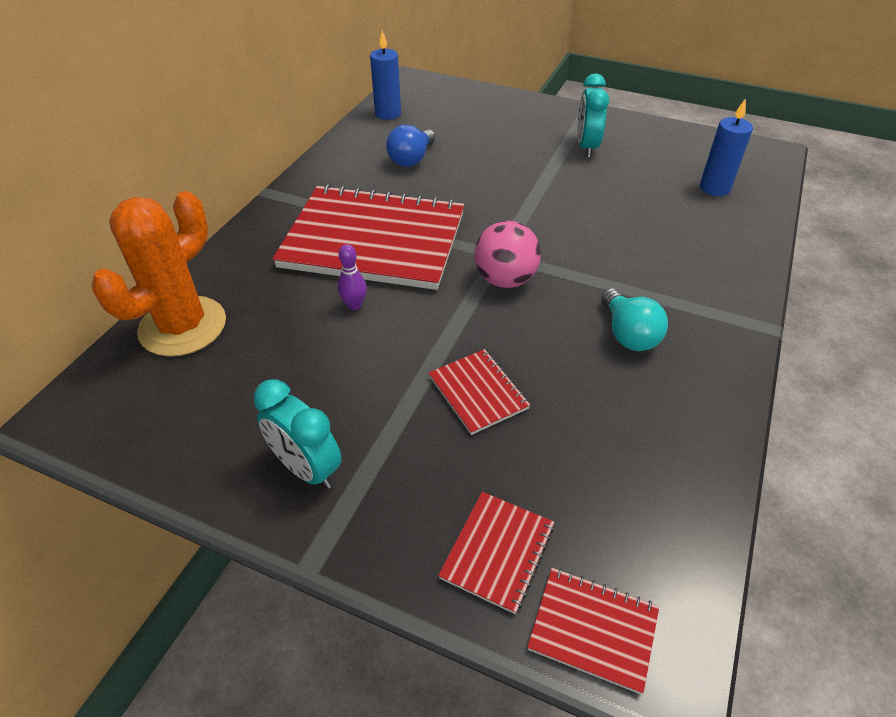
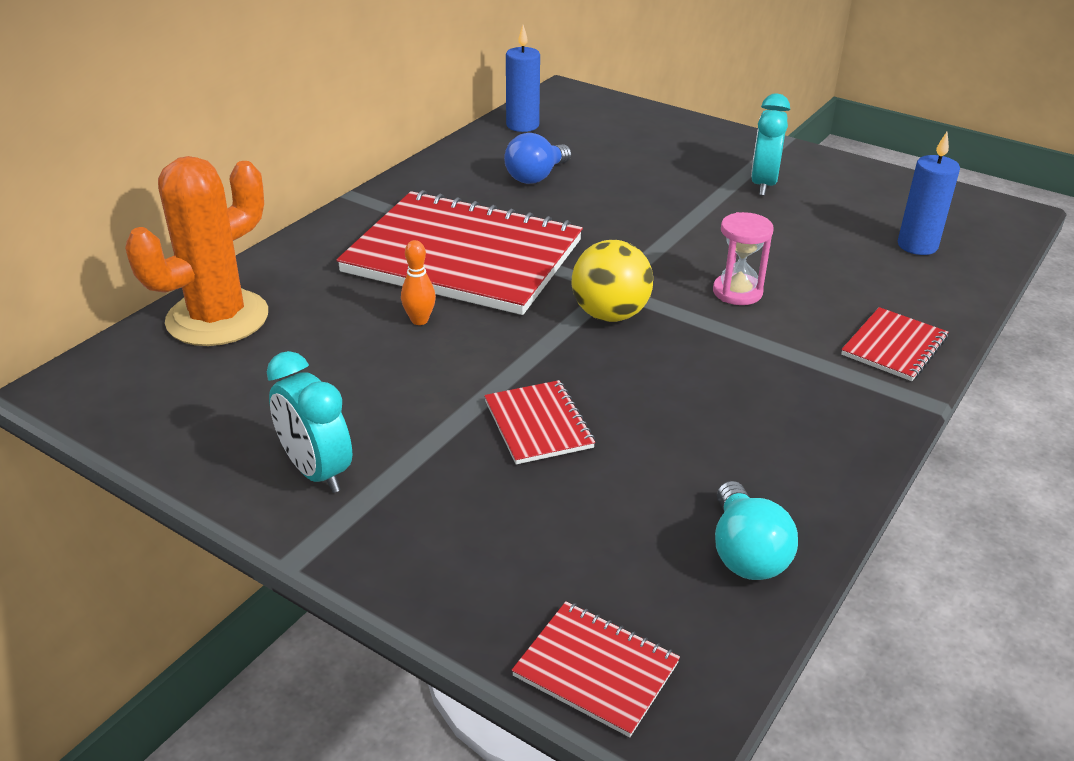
camera: 10 degrees right, 10 degrees down
(354, 305) = (419, 320): purple bowling pin -> orange bowling pin
(497, 552) = (509, 580): red notebook -> red notebook (894, 346)
(505, 280) = (610, 314): pink ball -> yellow ball
(596, 246) = (737, 292): none -> pink hourglass
(628, 334) = (744, 388): turquoise light bulb -> turquoise light bulb (746, 553)

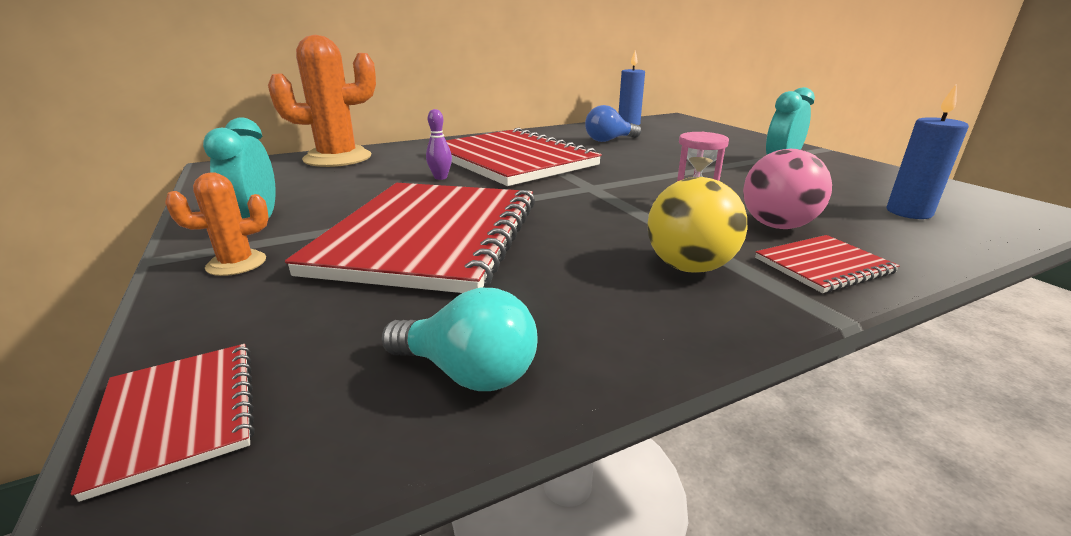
camera: 30 degrees right, 10 degrees down
(395, 531) = (236, 263): none -> orange cactus
(419, 320) = (440, 177): orange bowling pin -> purple bowling pin
(538, 424) = (430, 237): red notebook -> red notebook, size x2.34
(610, 314) = (571, 198): yellow ball -> yellow ball (689, 267)
(746, 553) = (468, 373): turquoise light bulb -> turquoise light bulb turned 90 degrees counterclockwise
(828, 301) = (777, 226): none -> pink ball

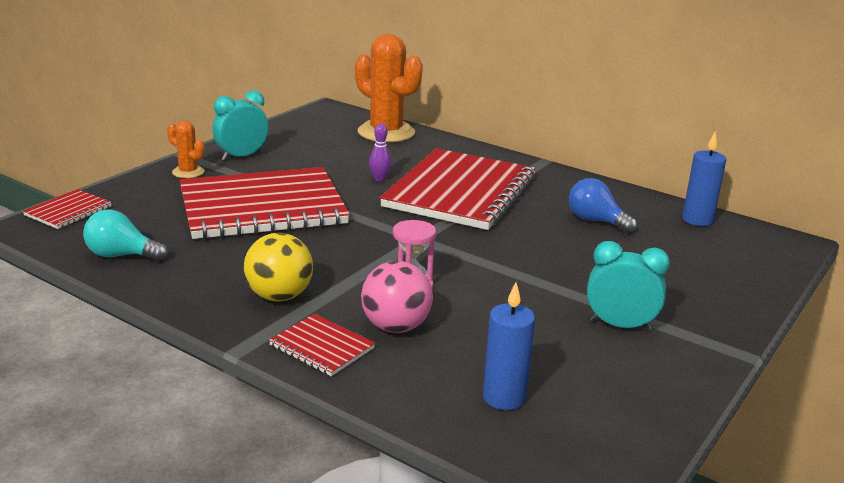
camera: 60 degrees right, 0 degrees up
(468, 373) = (121, 255): turquoise light bulb -> turquoise light bulb turned 105 degrees clockwise

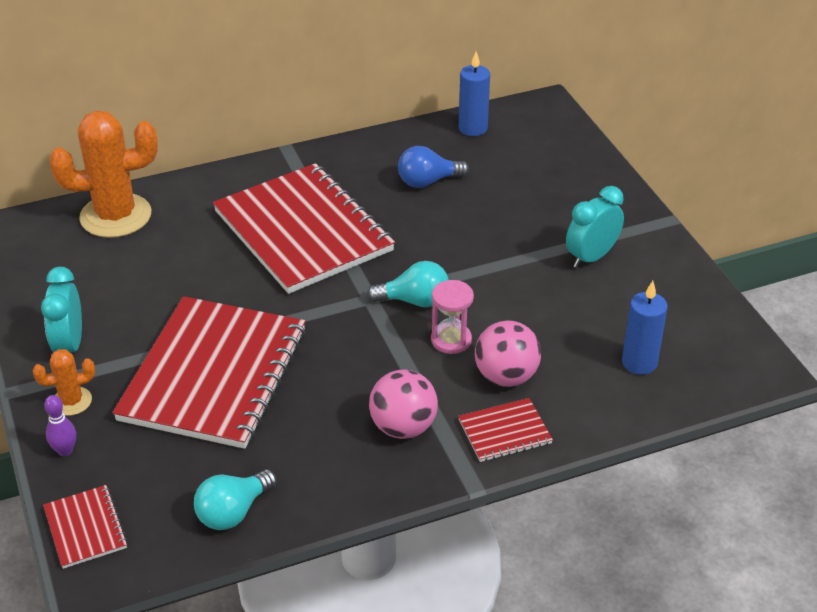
camera: 55 degrees left, 15 degrees up
(279, 296) = (403, 427): yellow ball -> pink ball
(379, 179) = (225, 269): purple bowling pin -> purple bowling pin (65, 451)
(440, 257) = (414, 301): none -> turquoise light bulb

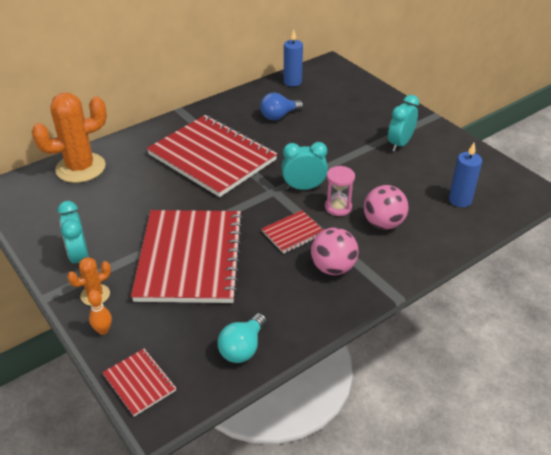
camera: 15 degrees left, 0 degrees up
(65, 451) = (103, 330): purple bowling pin -> orange bowling pin
(414, 301) = (303, 187): turquoise light bulb -> turquoise clock
(504, 432) = (399, 258): red notebook -> red notebook (293, 233)

